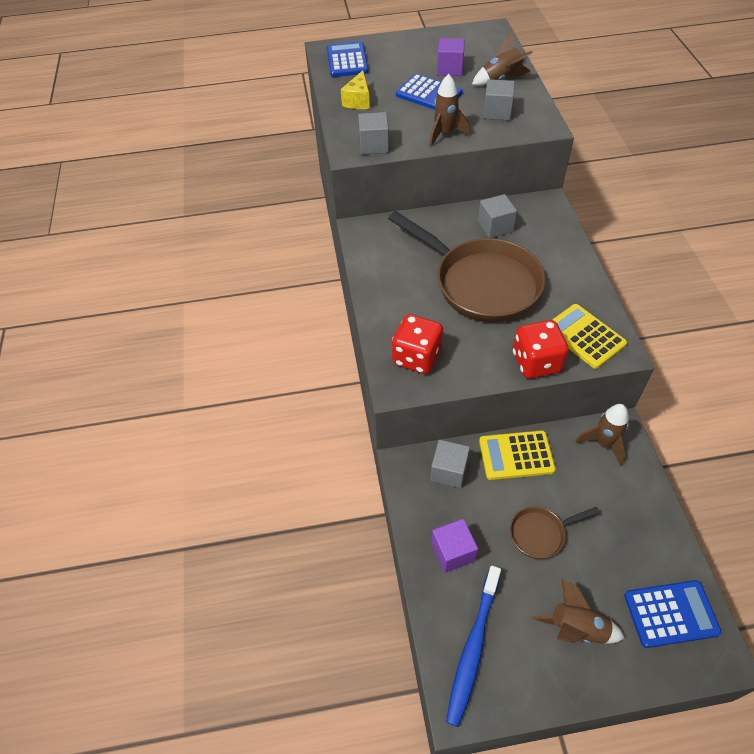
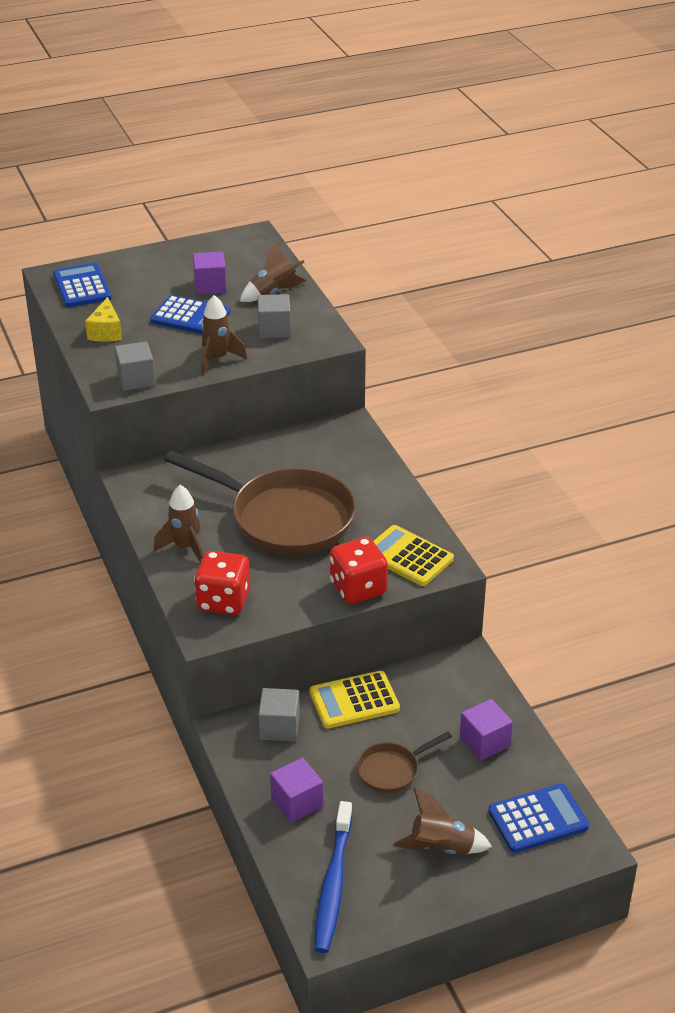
camera: 15 degrees left, 15 degrees down
(495, 226) = (292, 457): grey cube -> none
(603, 443) = (451, 674): brown rocket -> brown rocket (185, 547)
(627, 519) = (484, 742): none -> purple cube

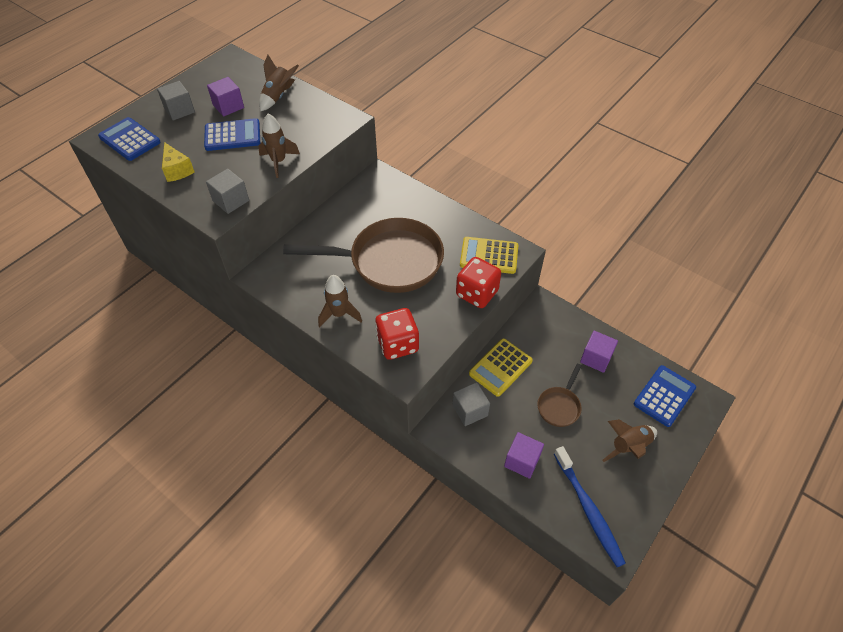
camera: 30 degrees left, 15 degrees up
(274, 329) = (301, 124): grey cube -> grey cube (179, 110)

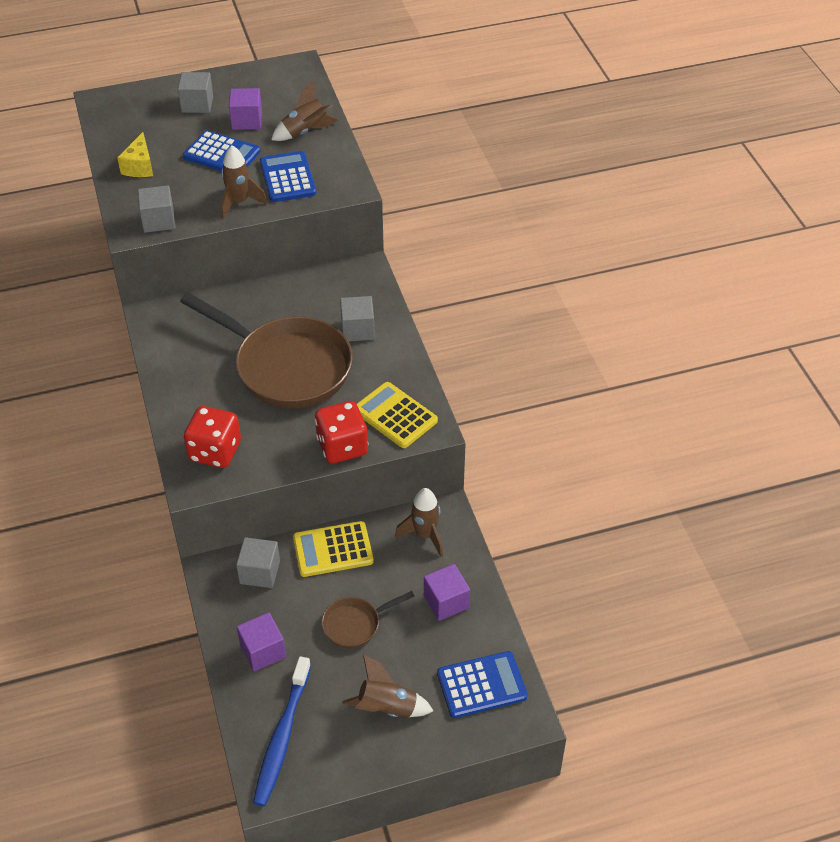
camera: 35 degrees right, 5 degrees down
(129, 140) = (125, 115): blue calculator -> blue calculator (287, 178)
(339, 314) = (189, 392): brown rocket -> brown rocket (425, 535)
(411, 214) = (358, 330): none -> grey cube

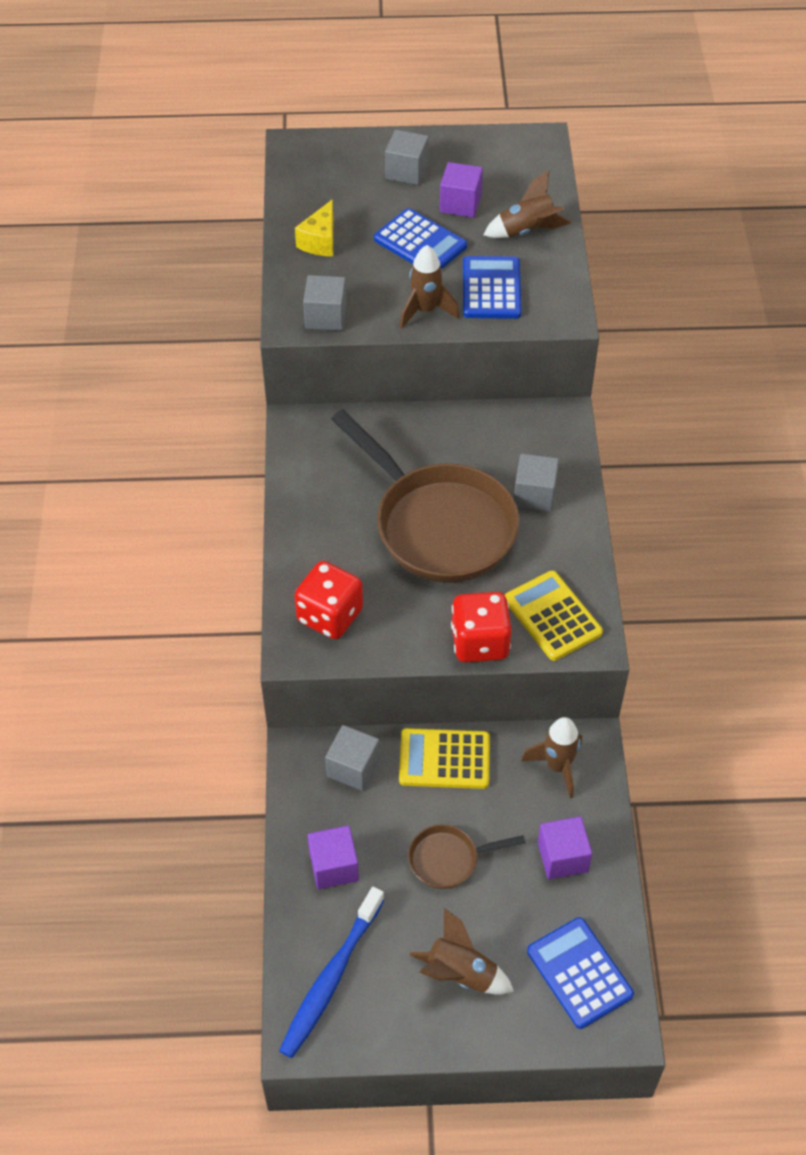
camera: 15 degrees right, 5 degrees up
(481, 685) = (579, 973): blue calculator -> blue calculator turned 120 degrees counterclockwise

